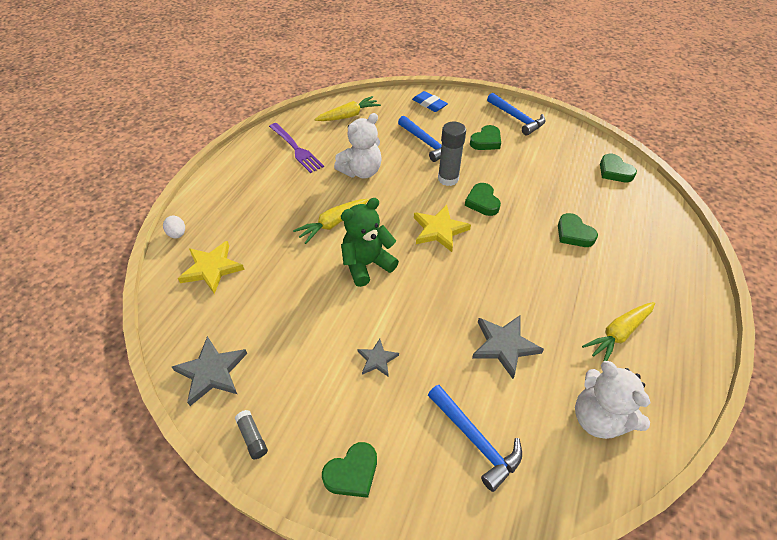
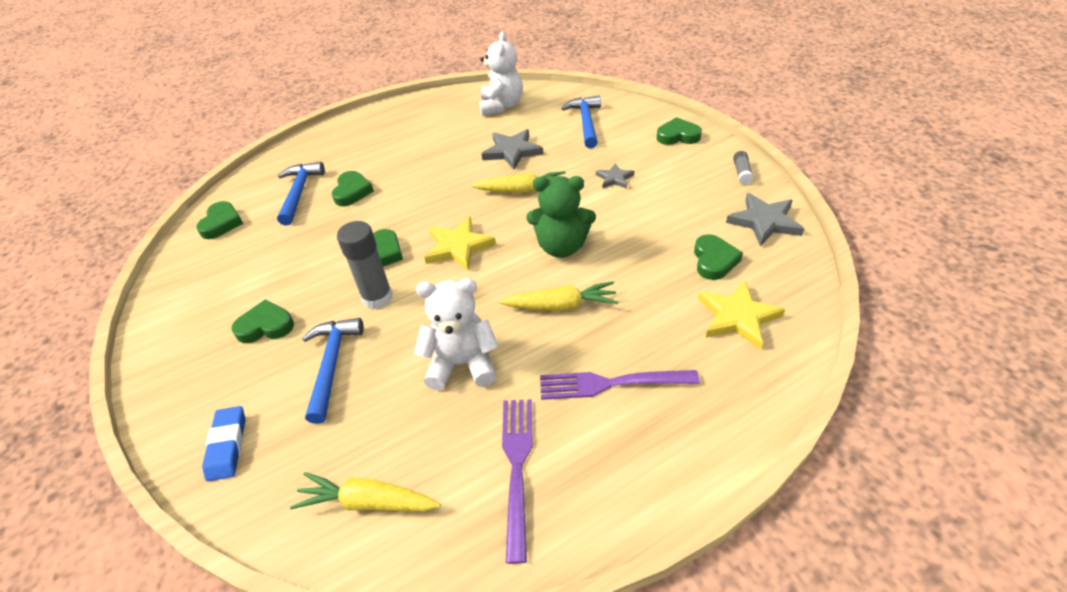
camera: 140 degrees left, 5 degrees down
(177, 234) = (775, 389): white egg -> none
(243, 307) = (714, 260): none -> green heart
(273, 197) = (611, 383): none -> purple fork
(517, 118) = (178, 341): blue hammer -> blue hammer (299, 192)
(618, 334) = (430, 129): yellow carrot -> yellow carrot (522, 190)

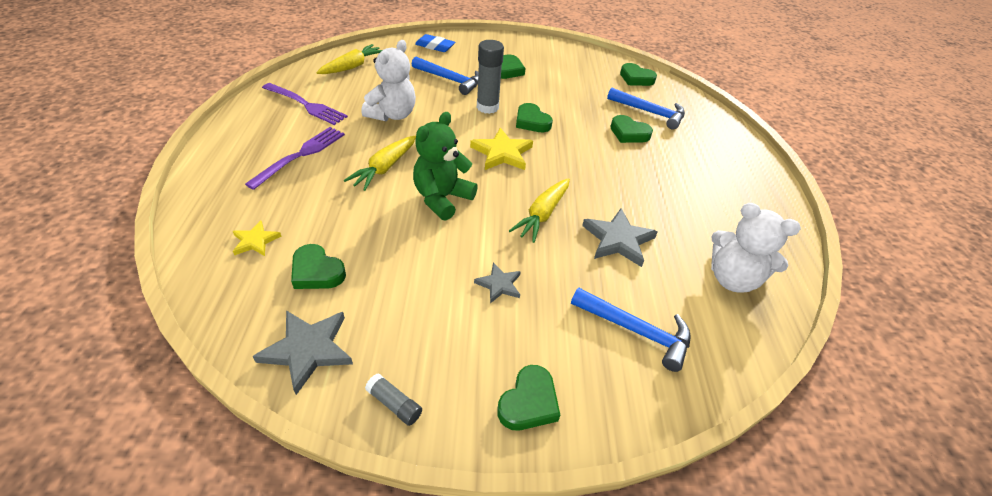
camera: 115 degrees right, 0 degrees up
(737, 317) = (255, 241): yellow star -> yellow star, size x0.59

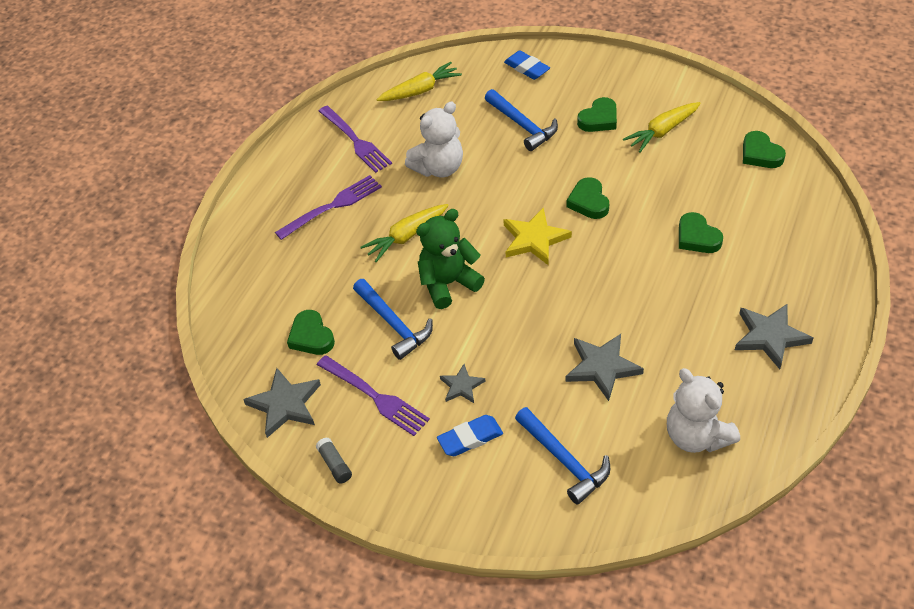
camera: 30 degrees right, 5 degrees up
(255, 241) = (270, 295): yellow star -> none
(412, 316) = (375, 397): none -> purple fork
(487, 107) = (547, 173): grey glue stick -> none
(529, 402) = (438, 493): green heart -> none
(533, 333) = (470, 438): none -> blue eraser
(542, 215) = (539, 323): yellow carrot -> yellow carrot (662, 132)
(650, 112) = (744, 211): blue hammer -> blue hammer (394, 324)
(729, 190) = (770, 336): none -> grey star

